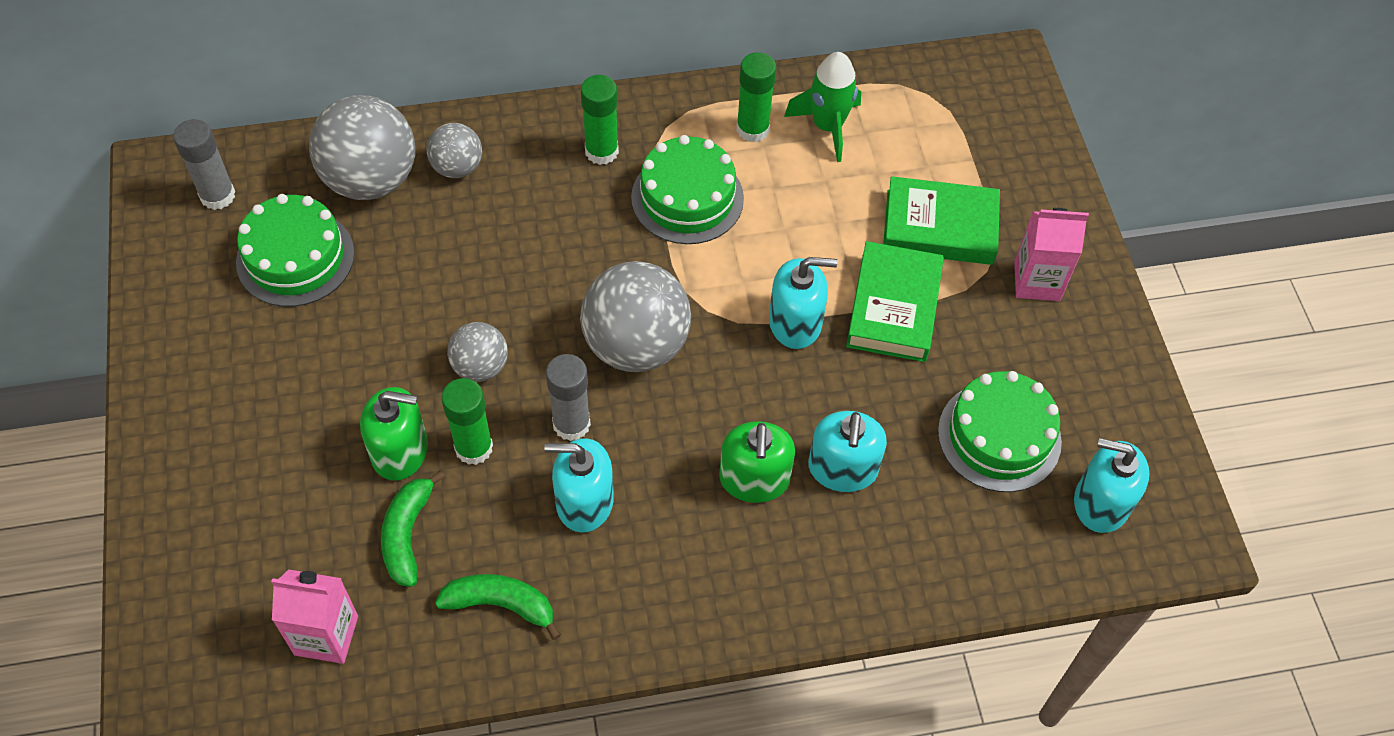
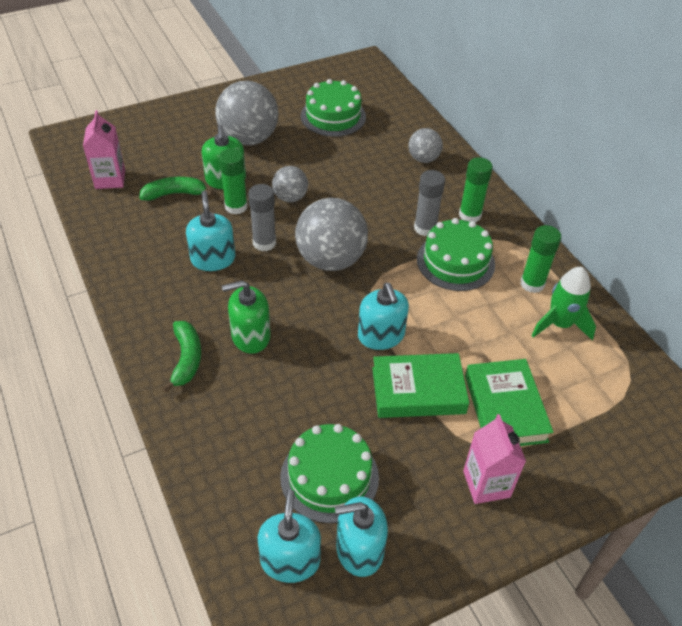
camera: 75 degrees right, 10 degrees down
(217, 196) = (359, 83): grey glue stick -> grey glue stick (425, 228)
(371, 179) = (397, 129): grey ball -> grey ball (249, 139)
(501, 604) = (139, 239): green banana -> green banana (186, 359)
(842, 468) = (272, 382): turquoise soap dispenser -> turquoise soap dispenser (359, 549)

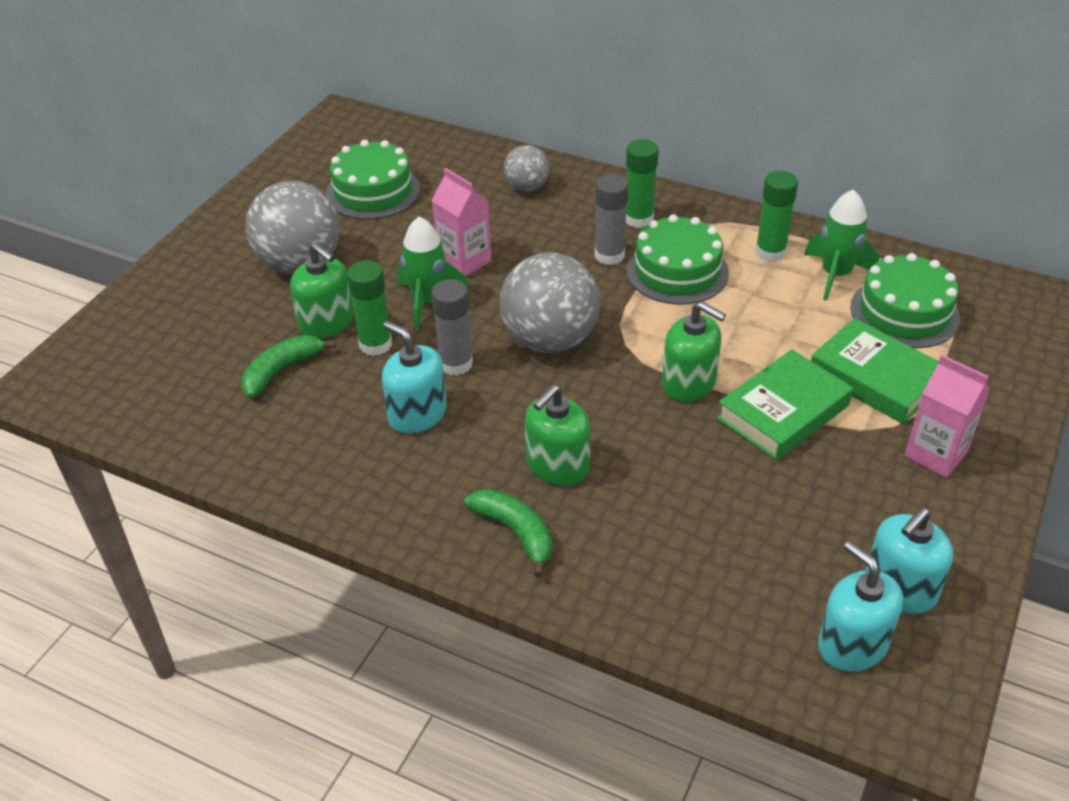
camera: 35 degrees left, 5 degrees down
(110, 179) = (173, 399): pink carton -> pink carton (464, 261)
(290, 197) = (428, 301): grey ball -> green rocket
(329, 477) = (797, 545): green cake -> green cake (904, 312)
(381, 336) = (689, 383): turquoise soap dispenser -> green soap dispenser

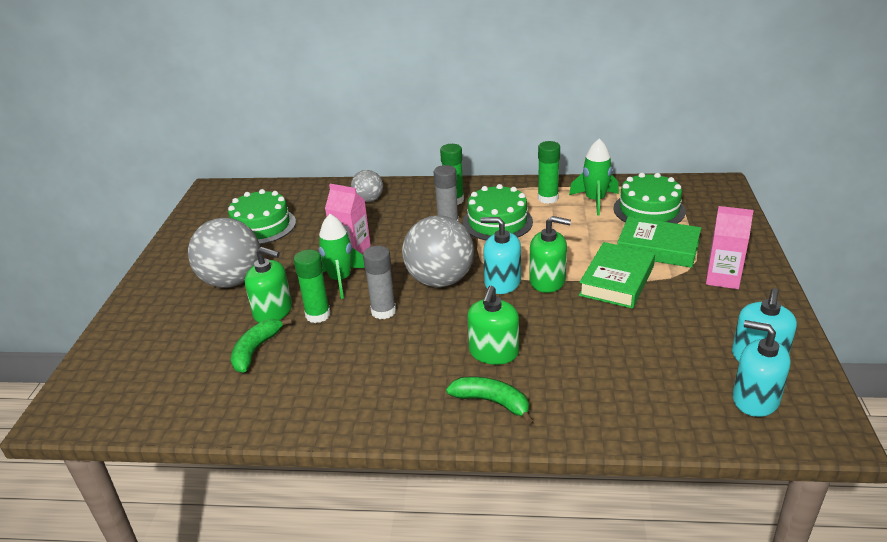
camera: 20 degrees left, 10 degrees down
(417, 414) = (374, 349): turquoise soap dispenser -> turquoise soap dispenser (502, 282)

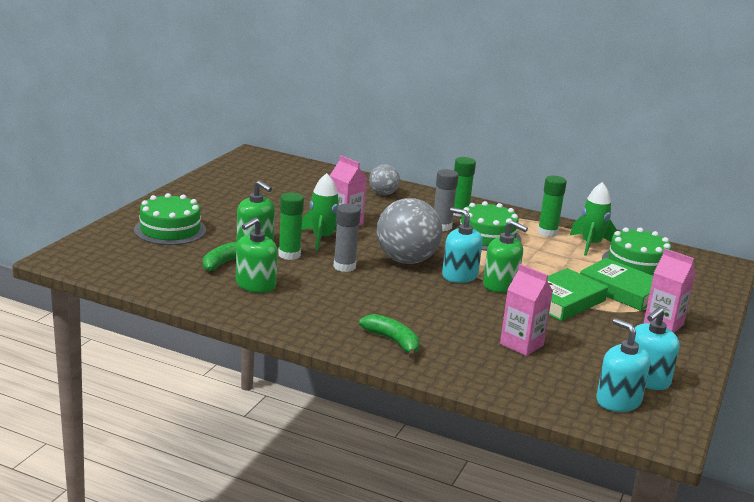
camera: 15 degrees right, 10 degrees down
(232, 281) = (233, 216): grey ball -> none
(261, 226) = (279, 188): green cake -> green cake (170, 230)
(493, 352) = (417, 314): green soap dispenser -> green soap dispenser (255, 285)
(617, 356) = (521, 344): none -> pink carton

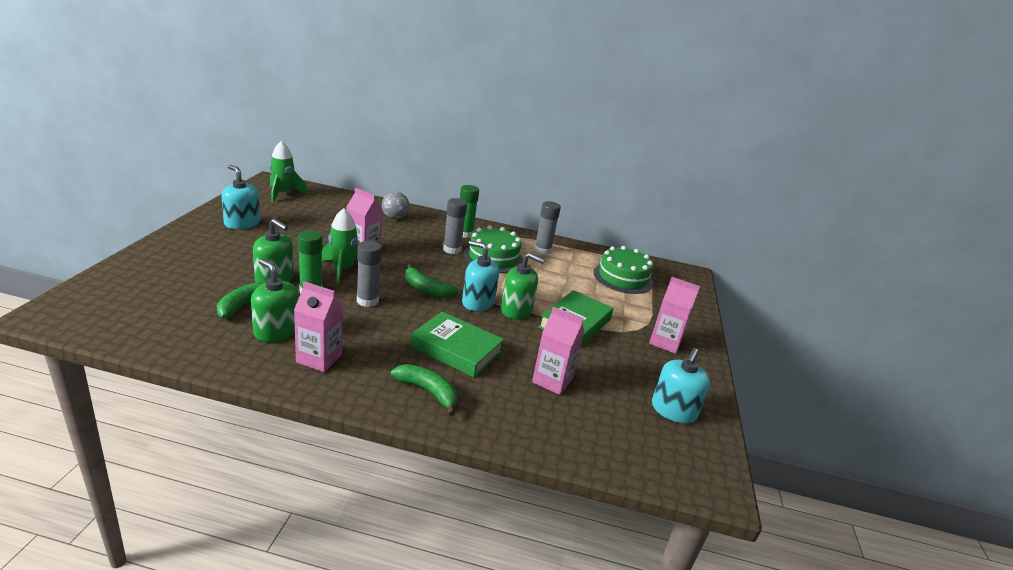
camera: 15 degrees left, 5 degrees up
(170, 230) = (183, 269): green cake -> none
(255, 285) = (276, 331): green soap dispenser -> green soap dispenser turned 105 degrees clockwise
(293, 308) = (319, 358): none -> pink carton
(406, 260) = (426, 289): grey ball -> green banana
(547, 232) = (542, 250): green glue stick -> grey glue stick
(591, 245) = (581, 261): green rocket -> green rocket (283, 194)
(618, 401) = (658, 443): turquoise soap dispenser -> turquoise soap dispenser (242, 223)
(621, 290) = (619, 307): green book -> green book (456, 349)

